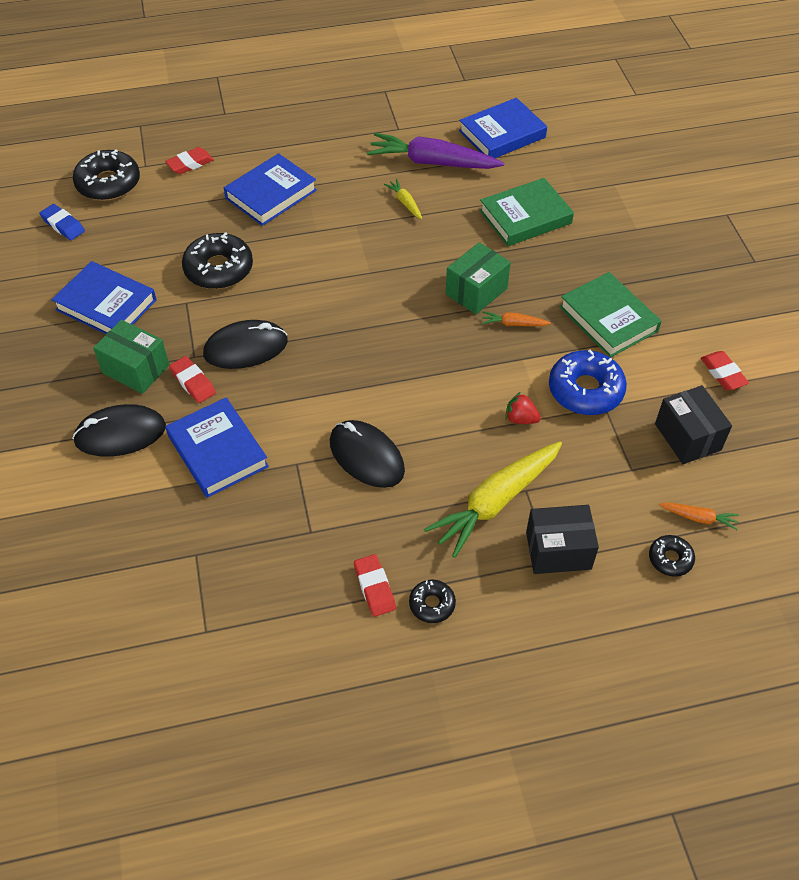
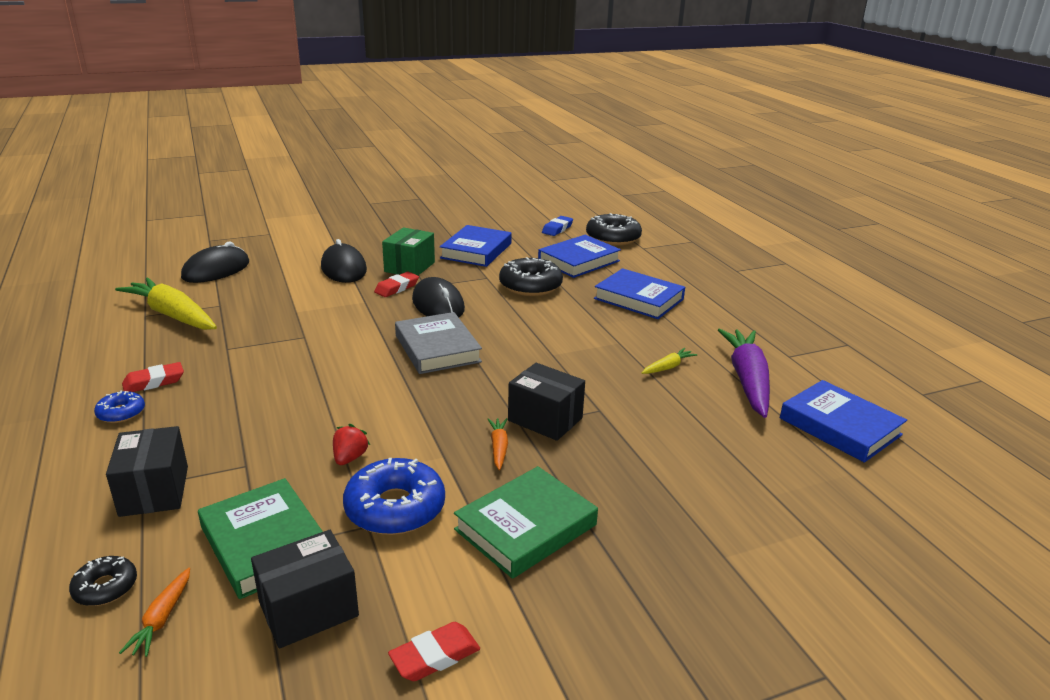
camera: 80 degrees right, 25 degrees down
(190, 164) = (657, 263): red eraser -> none
(217, 451) = (322, 304): blue book -> blue book (578, 261)
(344, 353) = (437, 348): none -> grey book
(366, 456) = (307, 368): black mouse -> black mouse (216, 270)
(432, 604) = (121, 413): black donut -> blue donut
(476, 291) = (545, 419): green box -> black box
(495, 502) = (233, 445): yellow carrot -> yellow carrot (172, 315)
(525, 217) = (691, 450): green book -> green book (265, 543)

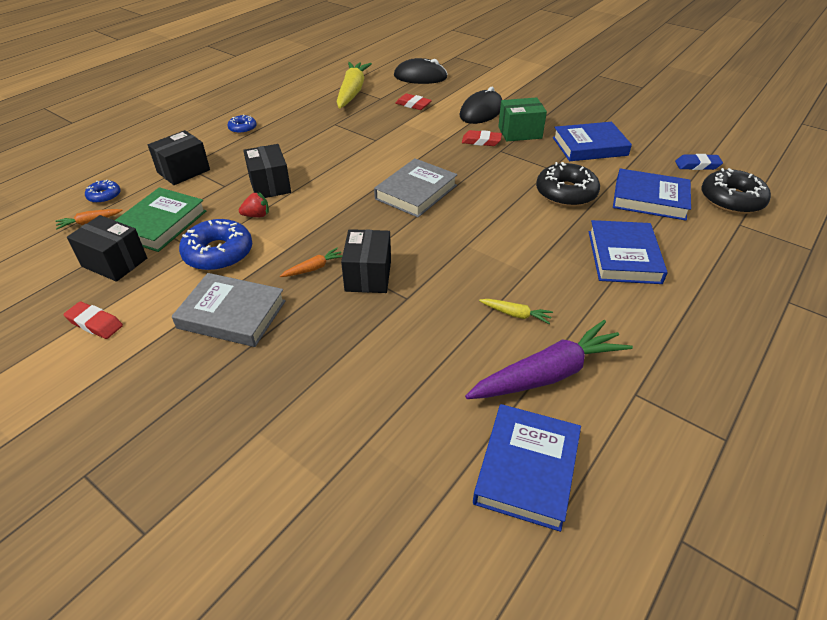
camera: 60 degrees right, 15 degrees up
(105, 587) = (104, 196): black donut -> blue donut
(154, 382) = (279, 122): red eraser -> red eraser (413, 105)
(296, 430) = (270, 185): none -> black box
(438, 304) = (479, 167): black mouse -> none
(526, 527) = (232, 314): green book -> grey book

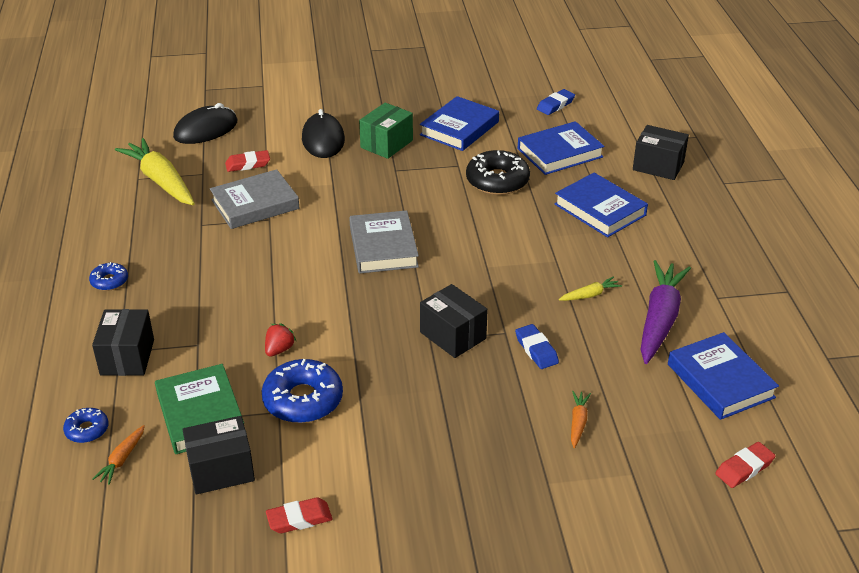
camera: 45 degrees left, 5 degrees down
(232, 314) = (399, 432): grey book -> grey book (255, 204)
(270, 185) = (243, 317): black box -> black box (658, 166)
(314, 268) = (403, 357): orange carrot -> orange carrot (578, 422)
(409, 326) = (536, 350): none -> blue eraser
(481, 141) = (367, 170): red eraser -> red eraser (744, 468)
(731, 200) = (610, 123): black donut -> none

